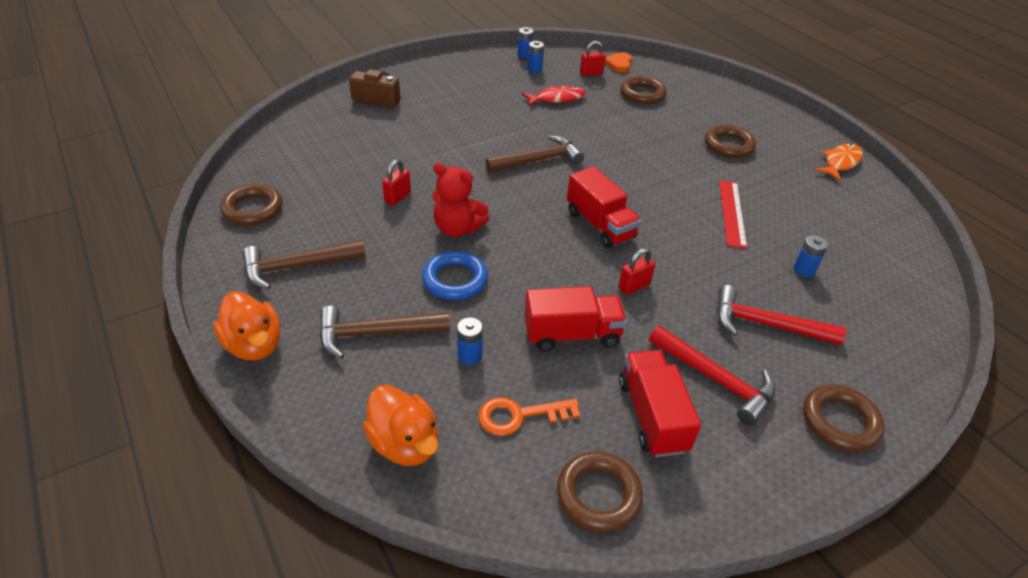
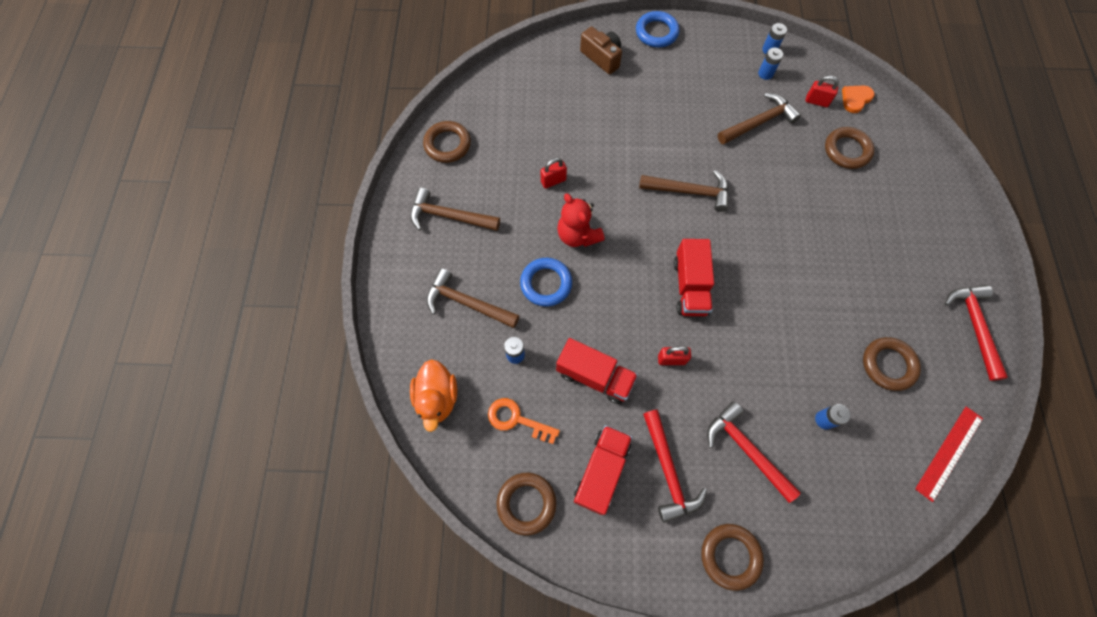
camera: 35 degrees right, 25 degrees up
(254, 345) = (391, 272): orange duck -> none
(417, 70) = (656, 32): none -> blue ring
(557, 99) = (758, 122): red fish -> brown hammer
(728, 145) = (878, 253): brown ring -> brown ring (888, 365)
(732, 213) = (813, 331): red ruler -> red ruler (949, 453)
(840, 162) = (974, 327): orange fish -> red hammer

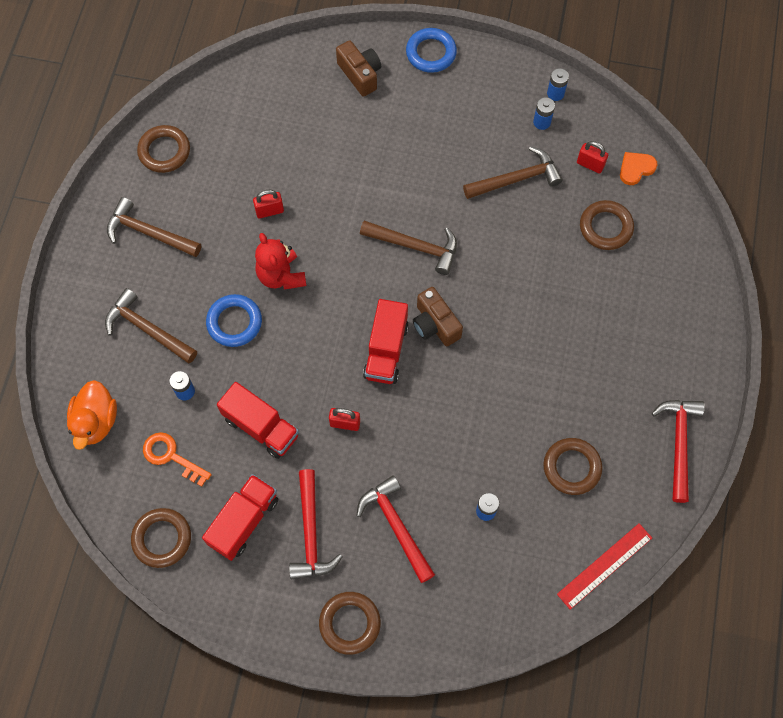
camera: 10 degrees right, 0 degrees up
(726, 256) = (435, 324): none -> brown camera

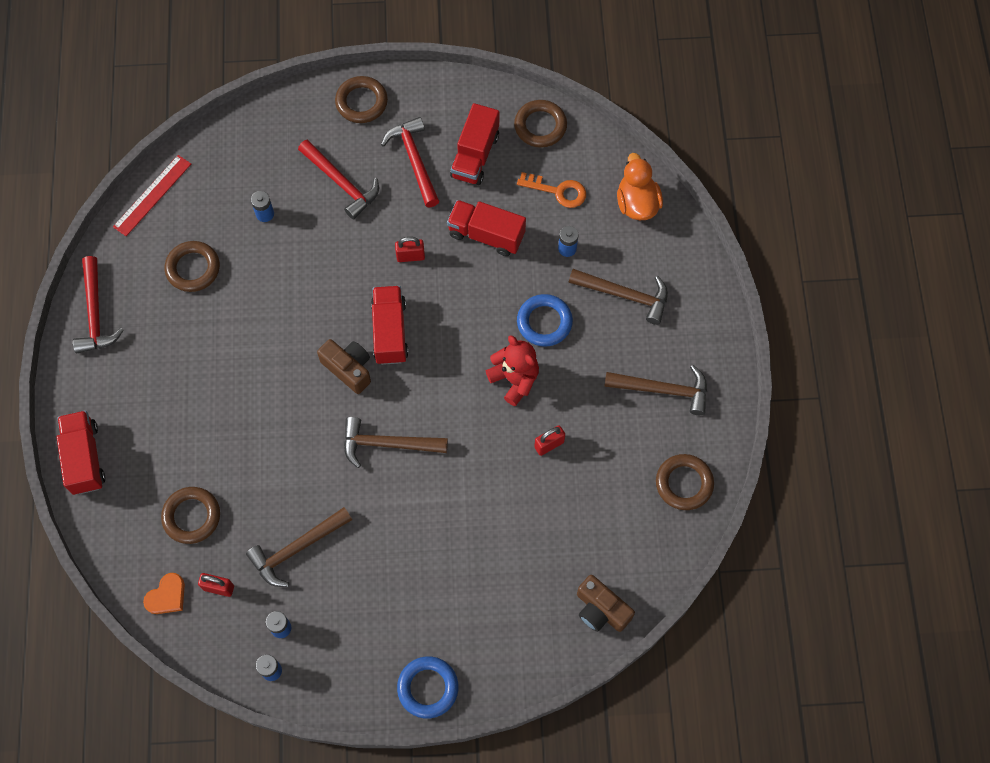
camera: 165 degrees right, 0 degrees up
(360, 74) = (502, 636): brown camera -> brown camera (601, 610)
(699, 302) = (85, 458): none -> red truck

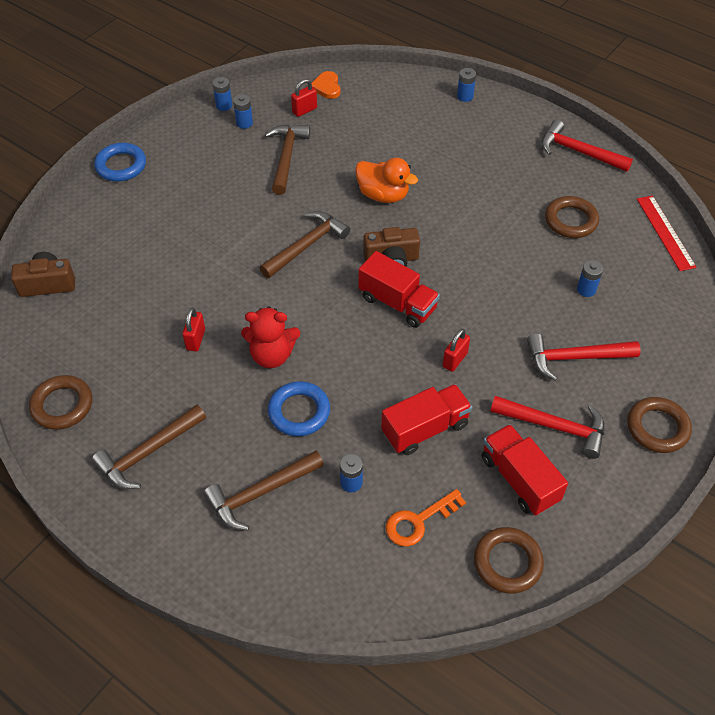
camera: 130 degrees right, 15 degrees down
(85, 458) = (465, 96): red truck -> blue battery
(192, 516) = (367, 122): brown ring -> none
(637, 203) = (341, 582): orange duck -> orange duck (383, 195)

